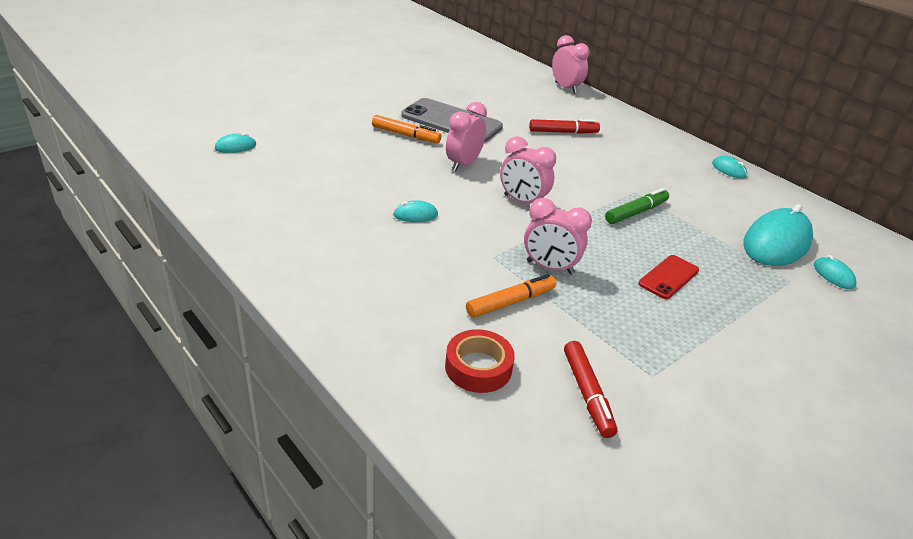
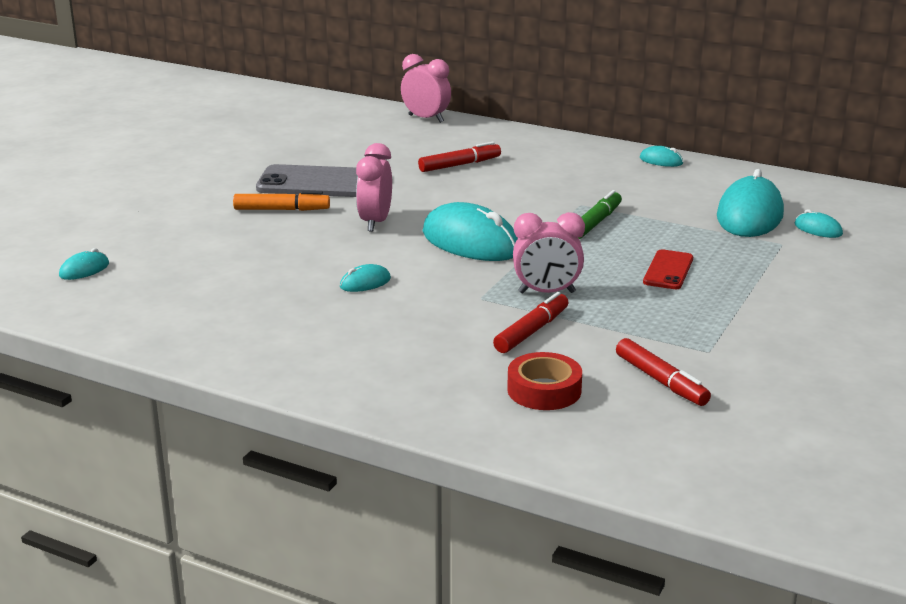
camera: 20 degrees left, 10 degrees down
(510, 302) = (531, 331): orange marker -> red marker
(522, 202) = (470, 242): pink clock -> turquoise mouse

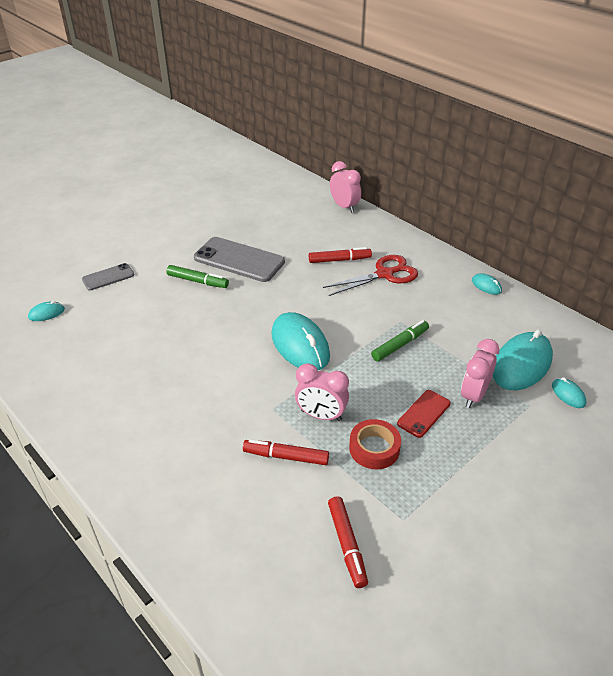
camera: 20 degrees right, 15 degrees up
(145, 224) = (108, 277): none -> grey phone
(281, 209) = (198, 281): orange marker -> green marker
(365, 283) = (205, 371): turquoise mouse -> none
(375, 222) = (249, 308): pink clock -> pink clock (473, 395)
(528, 169) = (384, 274): none -> red scissors
(531, 331) = (286, 457): red marker -> red marker turned 135 degrees counterclockwise
(544, 390) = (256, 528): red tape -> red tape (374, 448)

